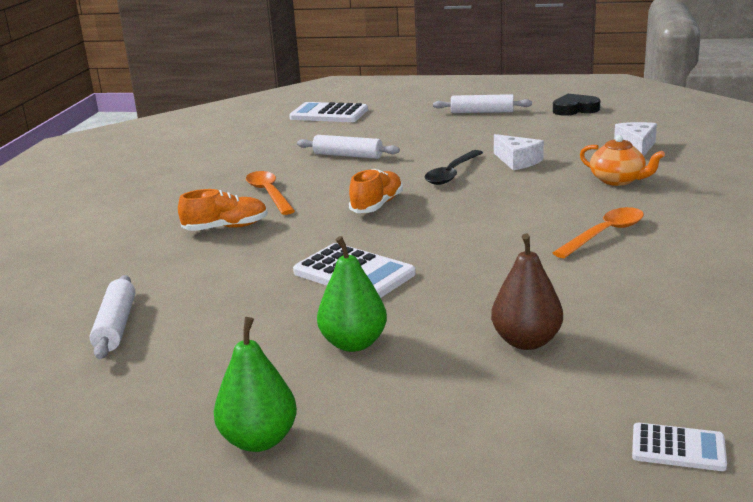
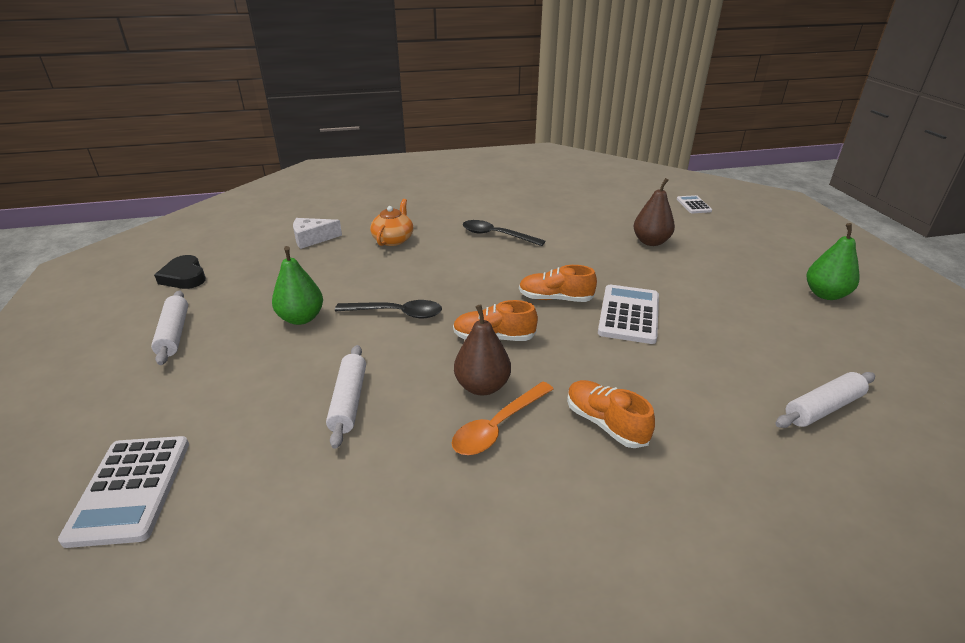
camera: 115 degrees left, 10 degrees up
(317, 194) = (482, 386): none -> brown pear
(353, 343) = (712, 290): green pear -> green pear (301, 318)
(420, 242) = (555, 298): none -> orange shoe
(517, 161) = (355, 285): white cheese -> none
(605, 234) = (496, 235): orange spoon -> black spoon

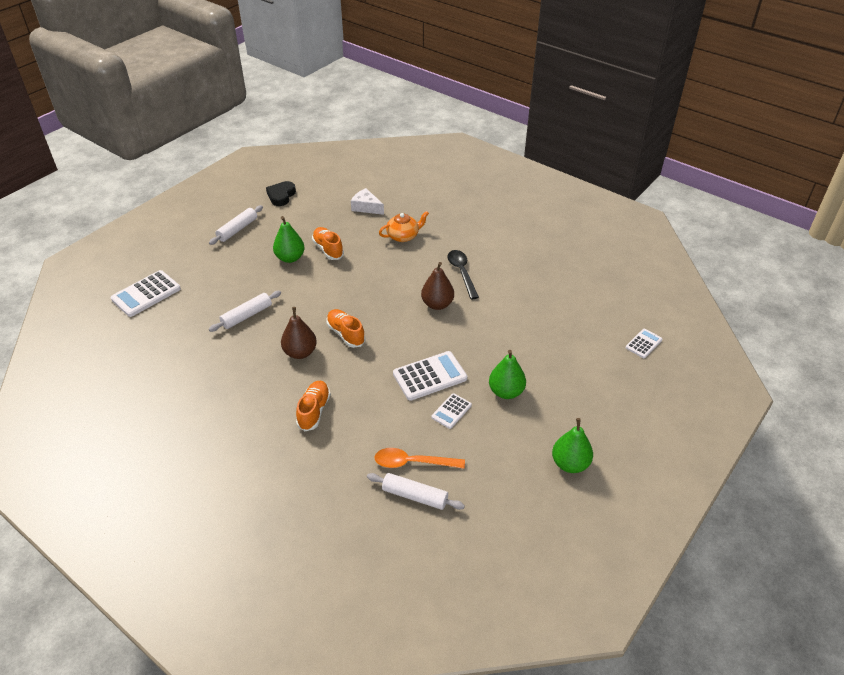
camera: 50 degrees right, 10 degrees up
(397, 313) = (329, 286): black spoon -> none
(497, 427) = (275, 374): orange spoon -> orange spoon (412, 462)
(555, 298) = (413, 337): orange shoe -> orange shoe (328, 249)
(651, 242) = (544, 346): brown pear -> brown pear (437, 304)
(695, 284) = (506, 392): none -> green pear
(697, 325) = (451, 411): none -> white calculator

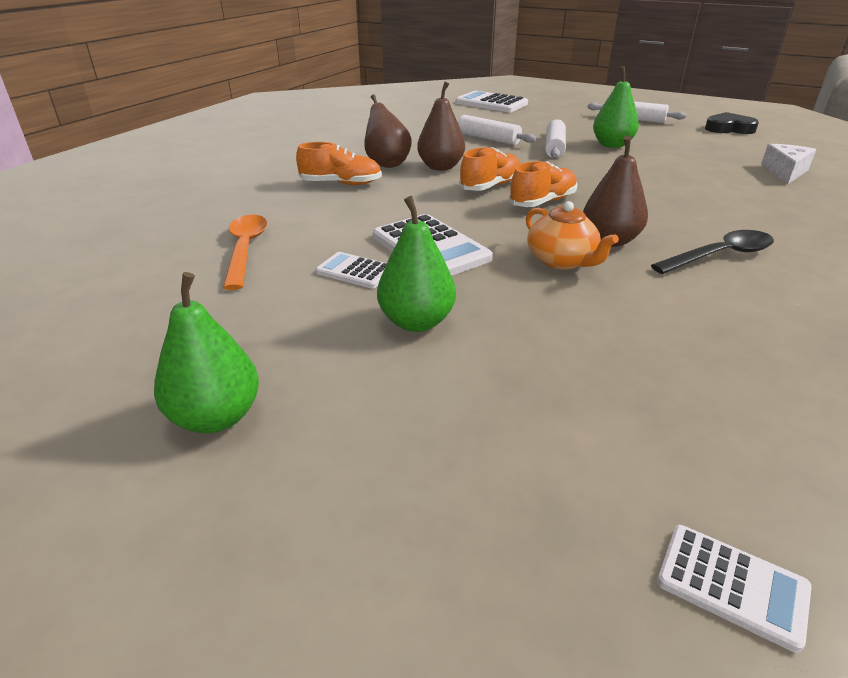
camera: 80 degrees right, 10 degrees down
(281, 381) = (387, 164): none -> brown pear
(328, 249) = (654, 160): orange shoe -> orange shoe (542, 202)
(403, 236) = (754, 201): orange teapot -> orange teapot (562, 261)
(415, 496) = (181, 256): white rolling pin -> white rolling pin (554, 147)

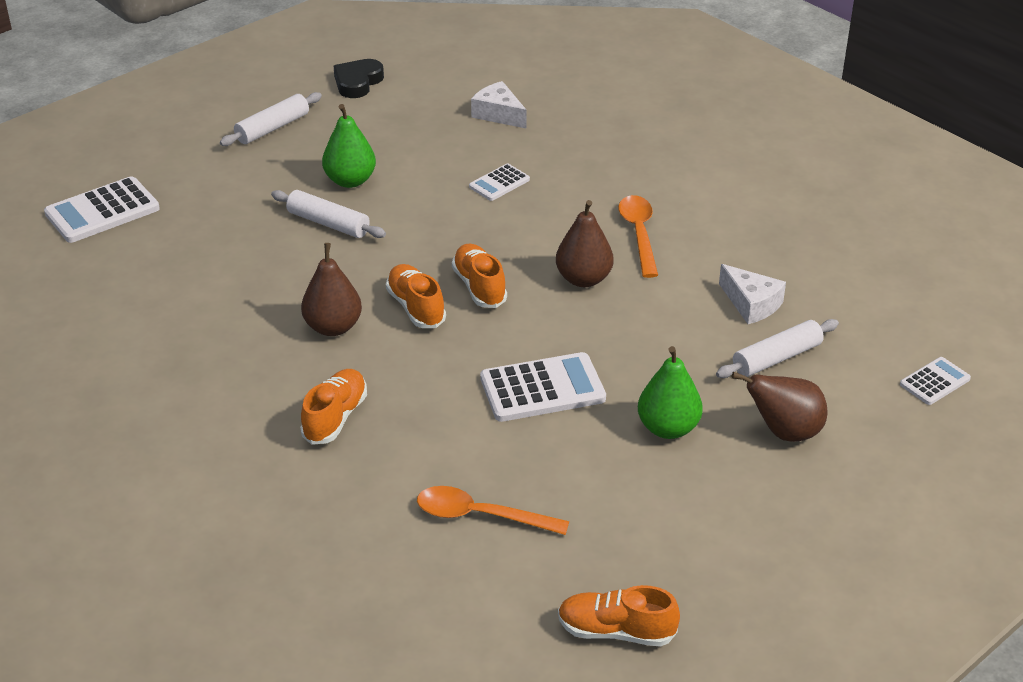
camera: 70 degrees left, 5 degrees up
(84, 341) = (616, 631): none -> orange shoe
(216, 417) = (750, 552): green pear -> none
(355, 271) = (566, 446): white calculator -> white calculator (499, 183)
(387, 164) = (291, 367): brown pear -> brown pear (784, 432)
(488, 139) = (258, 262): white rolling pin -> white rolling pin (777, 358)
(562, 261) = (606, 319): orange teapot -> none
(696, 344) = (751, 304): none -> white cheese
(720, 255) = (639, 234): black spoon -> orange spoon

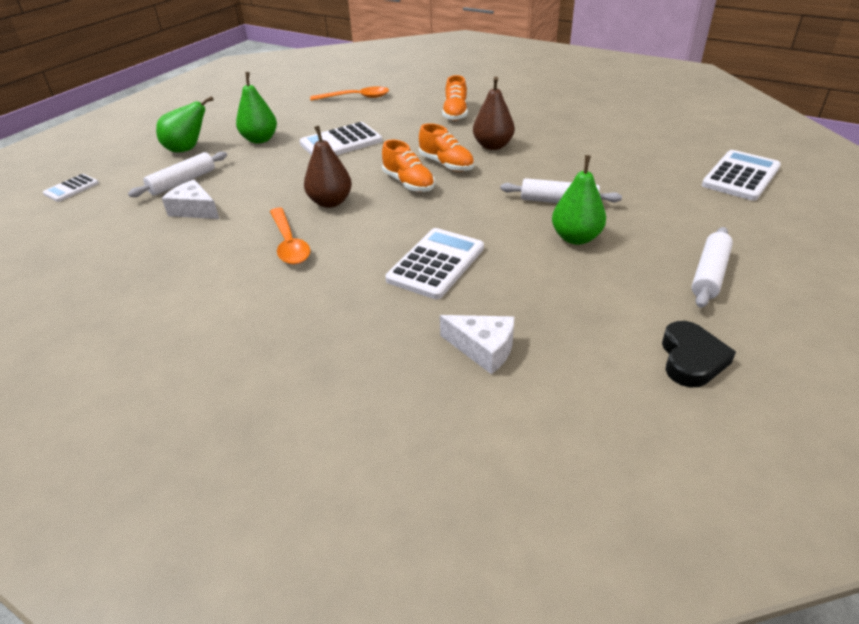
camera: 165 degrees right, 0 degrees up
(499, 183) = (436, 264): white calculator -> white calculator, size x1.77
(616, 631) = (282, 81): orange shoe -> none
(784, 432) = (187, 149): brown pear -> green pear

